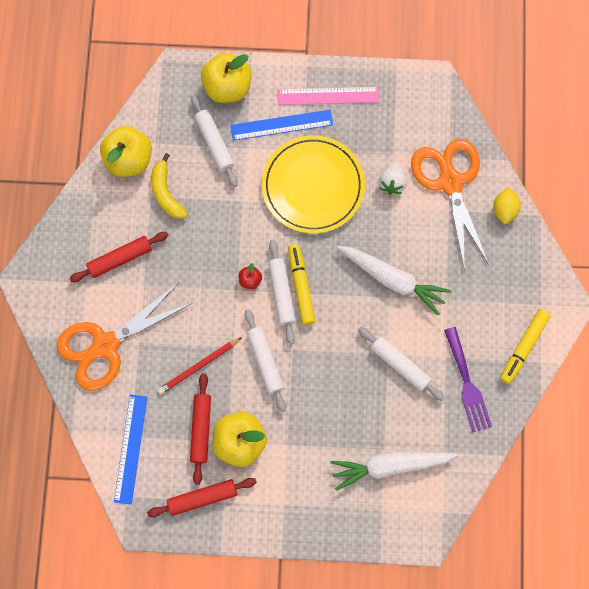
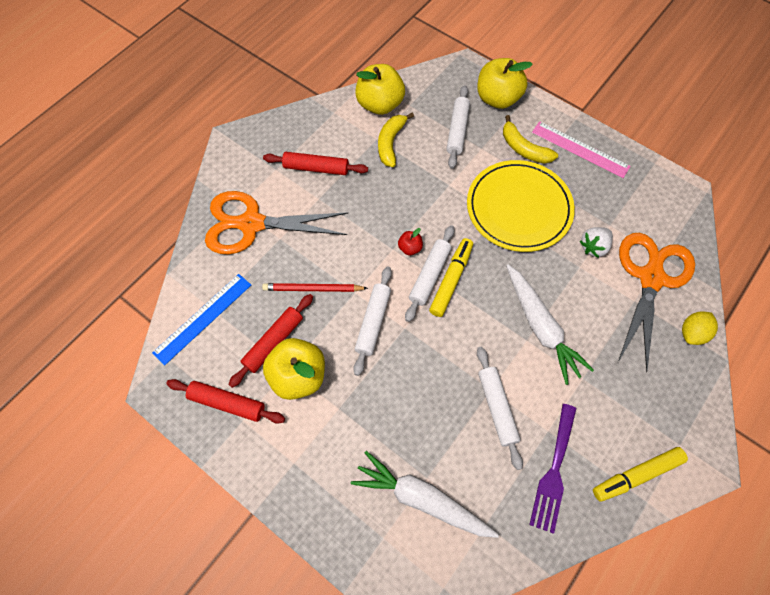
camera: 35 degrees right, 10 degrees down
(281, 125) = (524, 148): blue ruler -> yellow banana

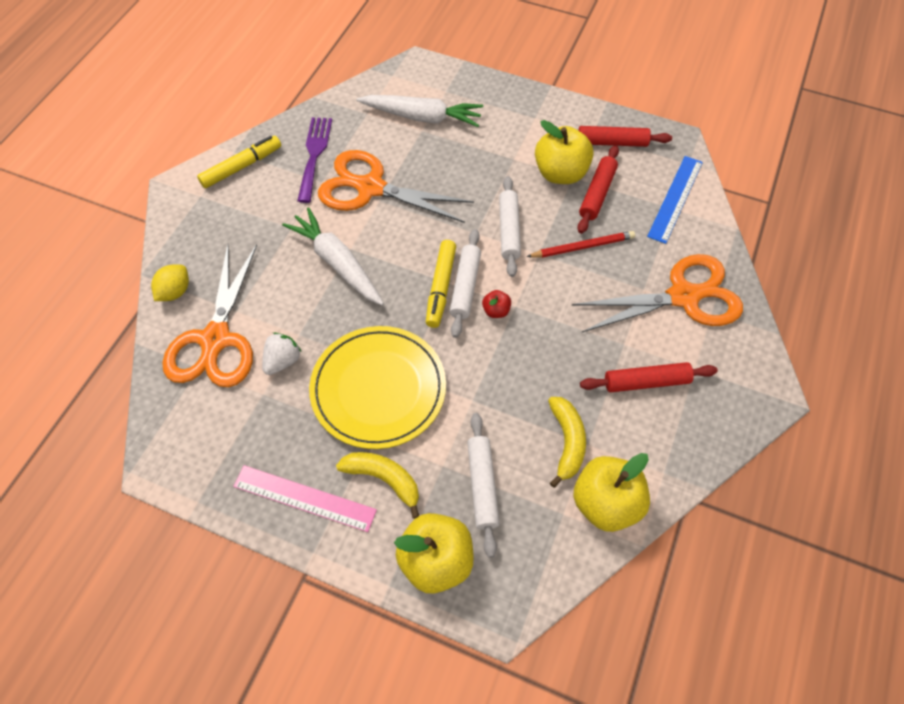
camera: 165 degrees right, 5 degrees down
(497, 408) = (371, 188): white rolling pin -> orange scissors

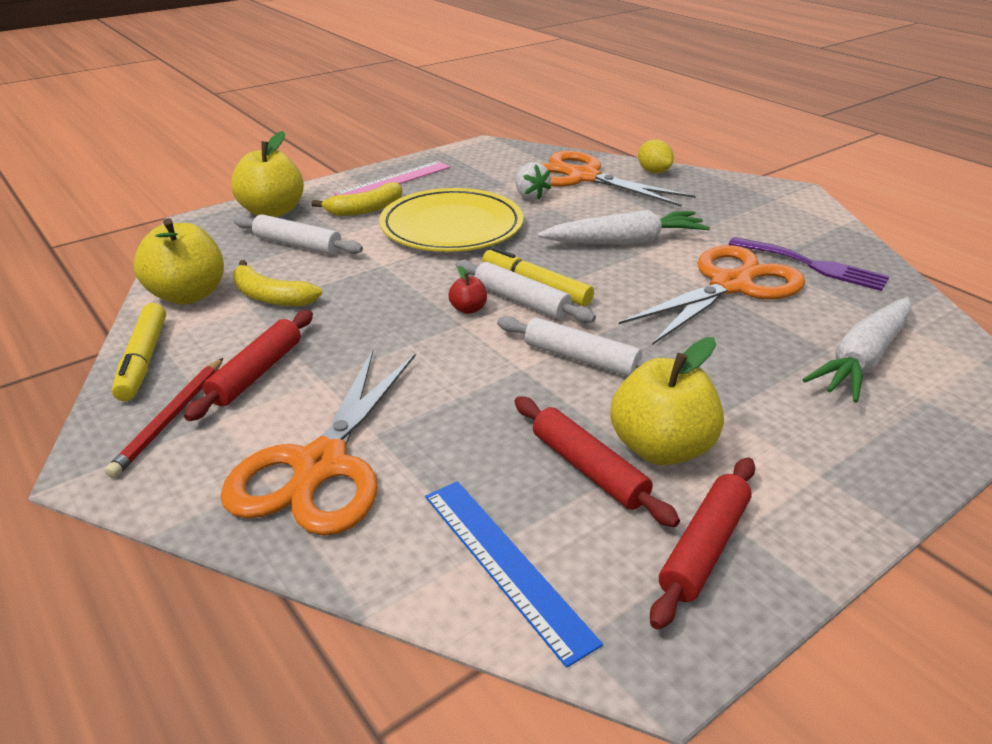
camera: 120 degrees right, 25 degrees down
(241, 167) = (812, 224): yellow marker -> yellow marker (143, 360)
(582, 247) = (498, 409): red pencil -> red pencil (170, 418)

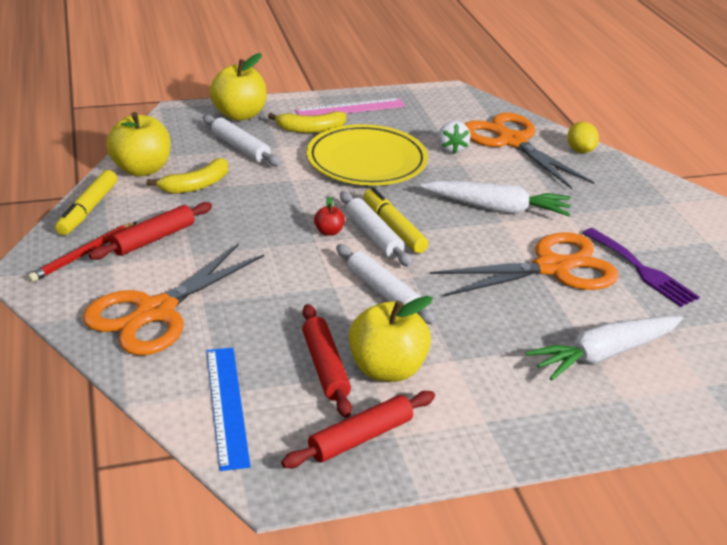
camera: 20 degrees right, 0 degrees up
(271, 297) = (196, 185): yellow banana -> yellow banana turned 90 degrees counterclockwise

